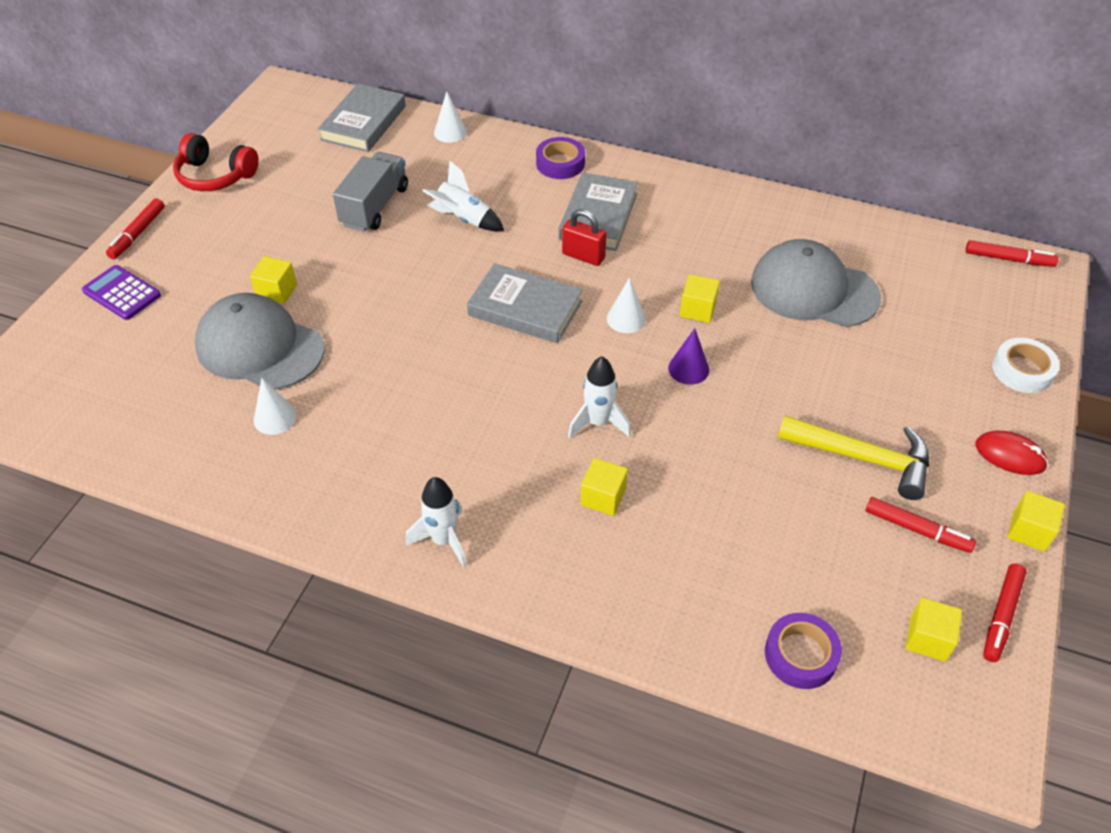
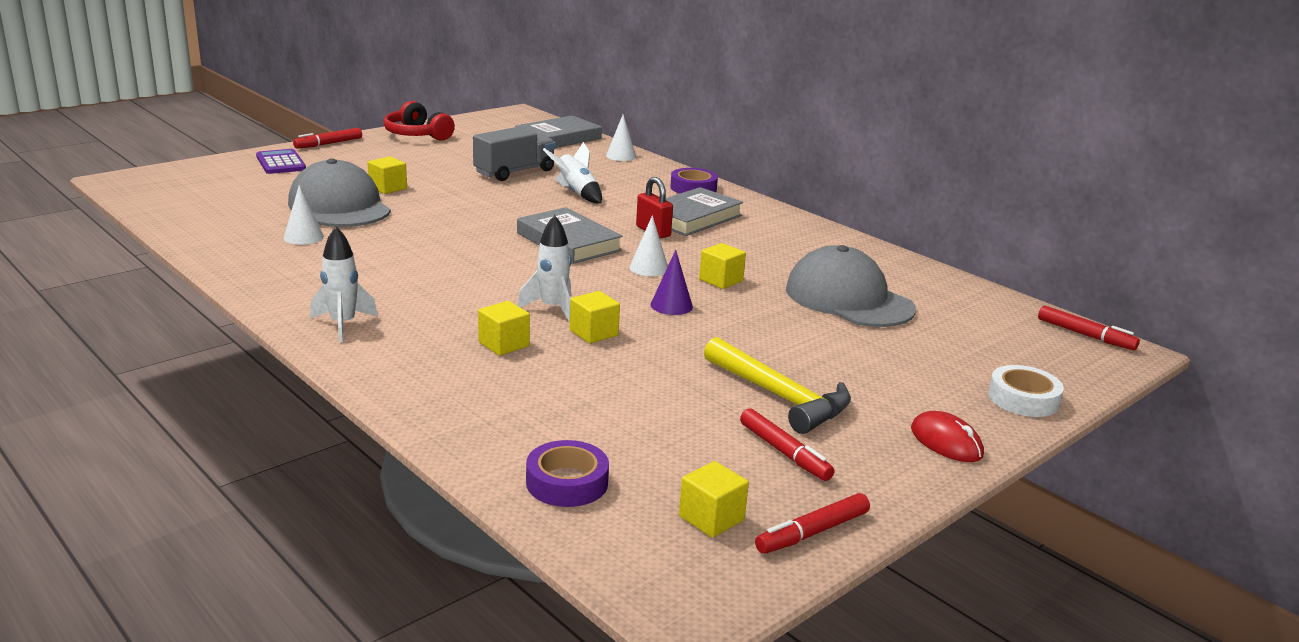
camera: 25 degrees right, 25 degrees down
(1029, 531) = (911, 492): yellow cube -> yellow cube (593, 333)

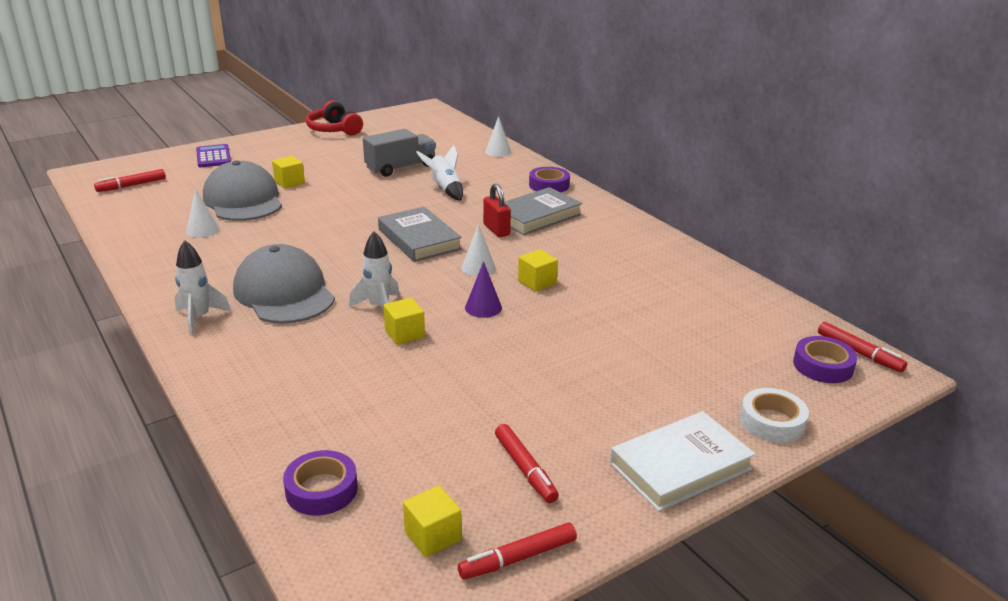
camera: 10 degrees right, 5 degrees up
(329, 144) = (259, 138): red marker -> red marker (132, 185)
(504, 344) = (324, 343): yellow cube -> none
(558, 138) = (451, 133): grey book -> none
(780, 397) = (543, 408): yellow hammer -> none
(848, 299) = (646, 305): grey cap -> grey cap (284, 293)
(946, 442) = (680, 466): red mouse -> white book
(1054, 348) = (823, 366): none -> purple tape

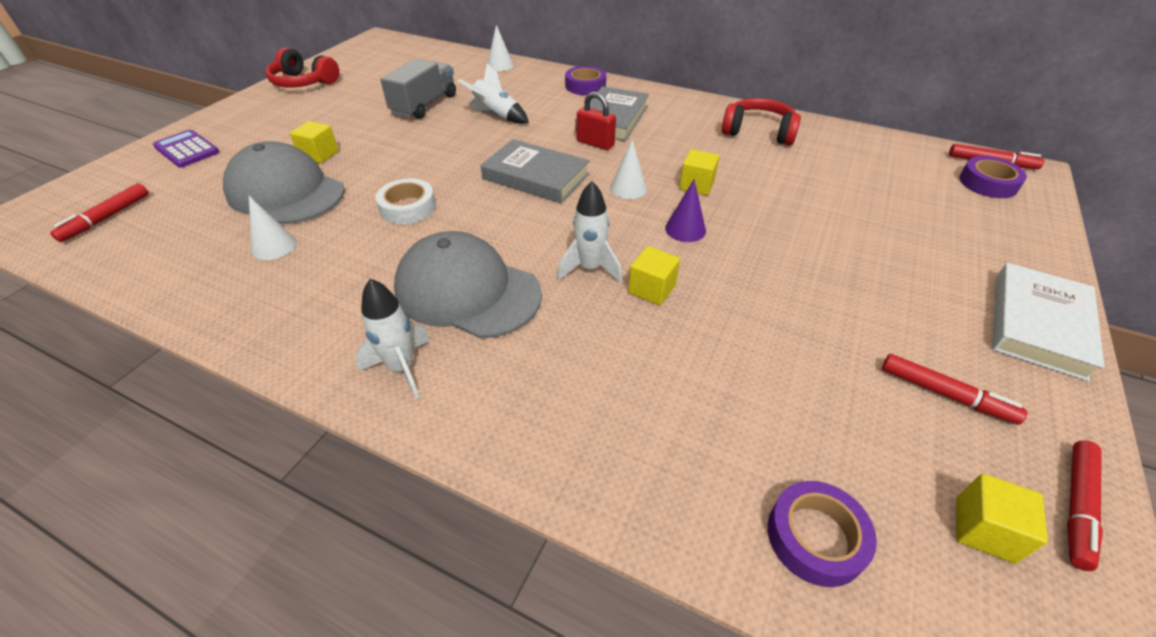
camera: 30 degrees left, 15 degrees up
(654, 261) = (758, 132): none -> red headphones
(772, 422) = (1029, 249): white tape -> white tape (408, 207)

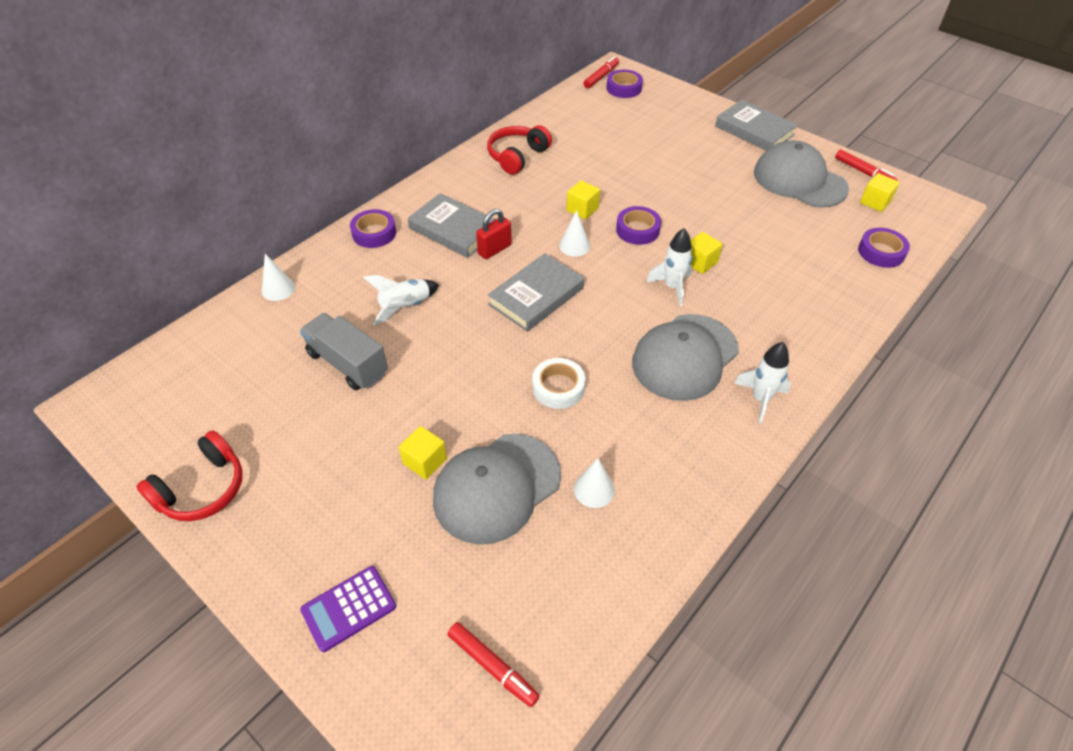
camera: 75 degrees left, 5 degrees up
(685, 229) = (637, 230): purple cone -> purple tape
(944, 394) = (799, 180): red marker -> grey cap
(1037, 324) = (754, 130): white book -> grey book

